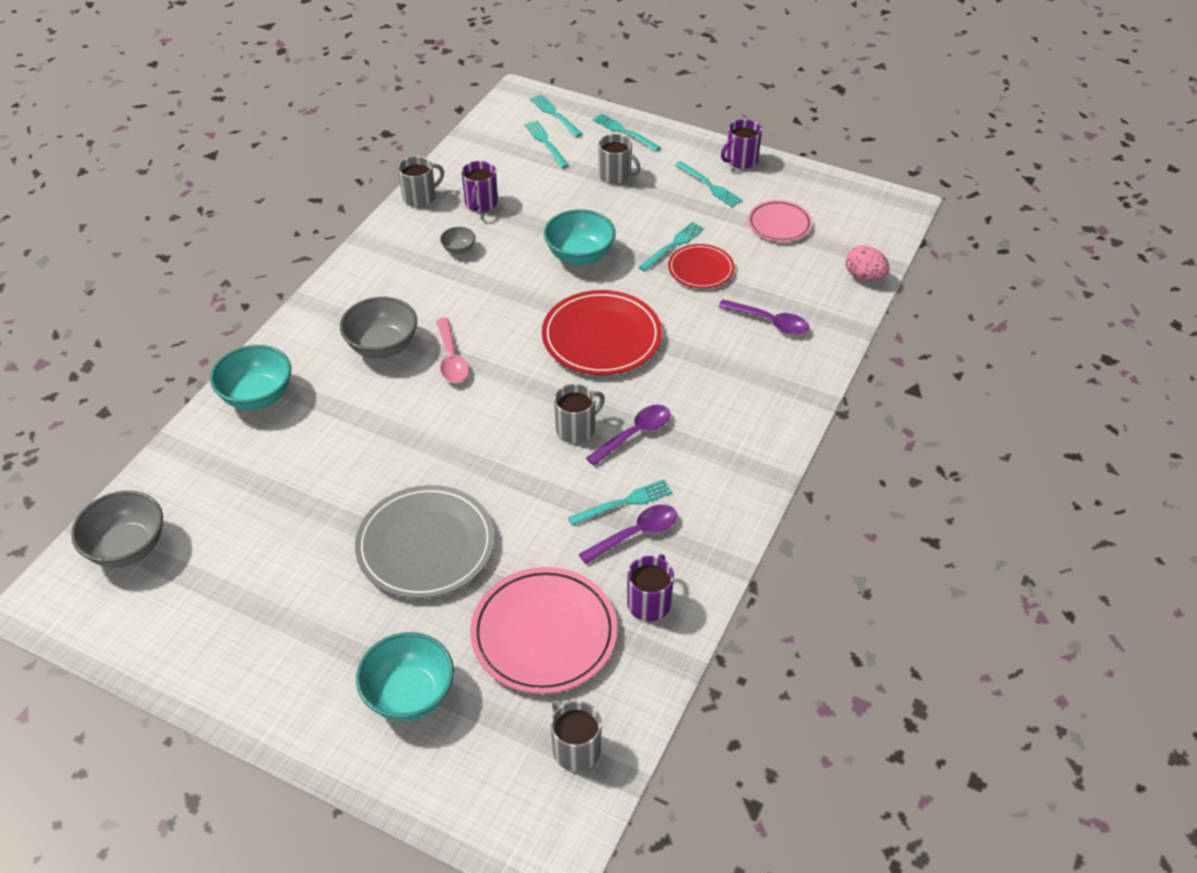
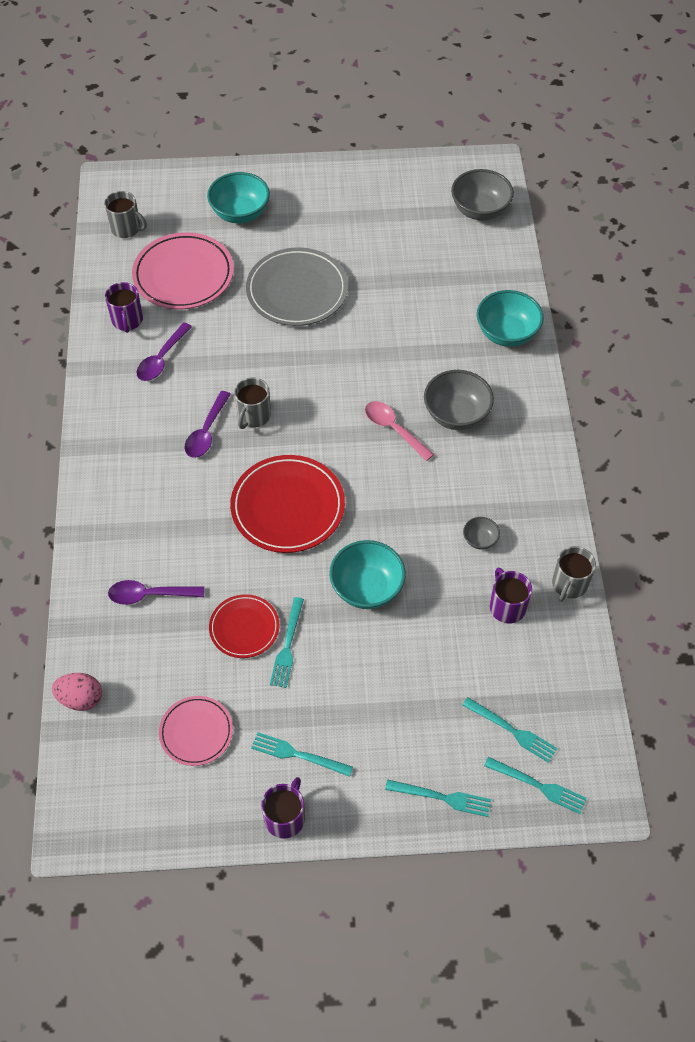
camera: 150 degrees right, 10 degrees up
(615, 175) = (405, 718): grey mug -> none
(624, 503) = (183, 376): turquoise fork -> none

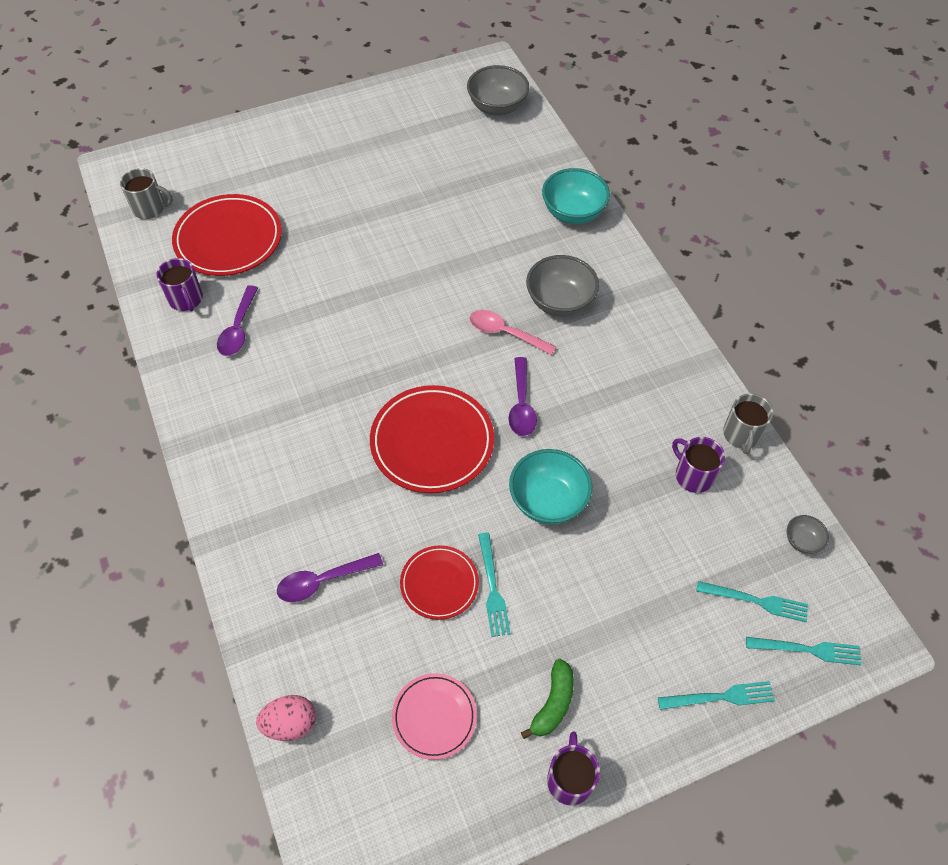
camera: 20 degrees left, 0 degrees up
(183, 275) = (228, 239): pink plate -> red plate
(206, 432) = (316, 389): purple spoon -> purple spoon (521, 404)
(240, 213) = (263, 165): turquoise bowl -> none
(253, 416) = (358, 359): grey mug -> none
(297, 291) = (352, 225): grey plate -> none
(298, 754) = (553, 703): turquoise fork -> green banana
(480, 540) = (637, 417): grey bowl -> grey bowl (802, 541)

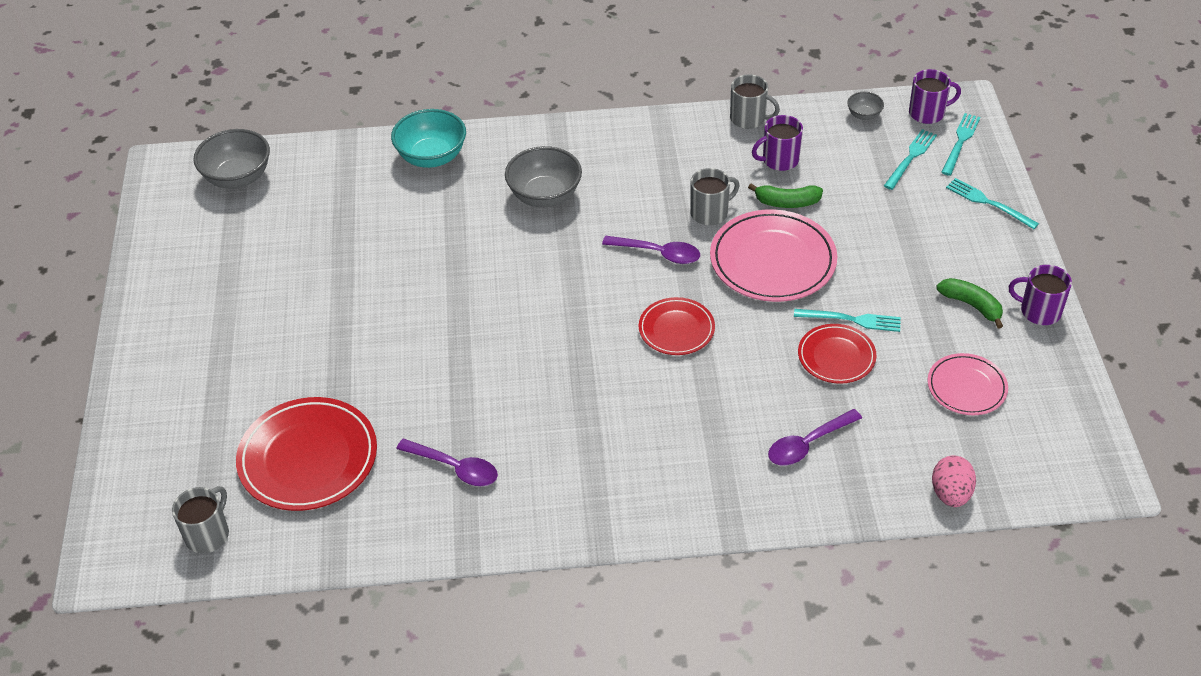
camera: 70 degrees left, 10 degrees down
(186, 299) = (385, 513): purple mug -> purple mug (927, 113)
(323, 581) = (808, 444): purple spoon -> purple spoon turned 60 degrees clockwise
(432, 442) = (676, 329): red plate -> red plate, size x0.58
(505, 333) = (565, 245): pink spoon -> none
(548, 500) = (772, 260): turquoise bowl -> pink plate
(591, 433) = (710, 213): none -> grey mug
(634, 496) = (787, 202): none -> green banana
(720, 697) = (988, 203): turquoise fork -> turquoise fork turned 60 degrees counterclockwise

